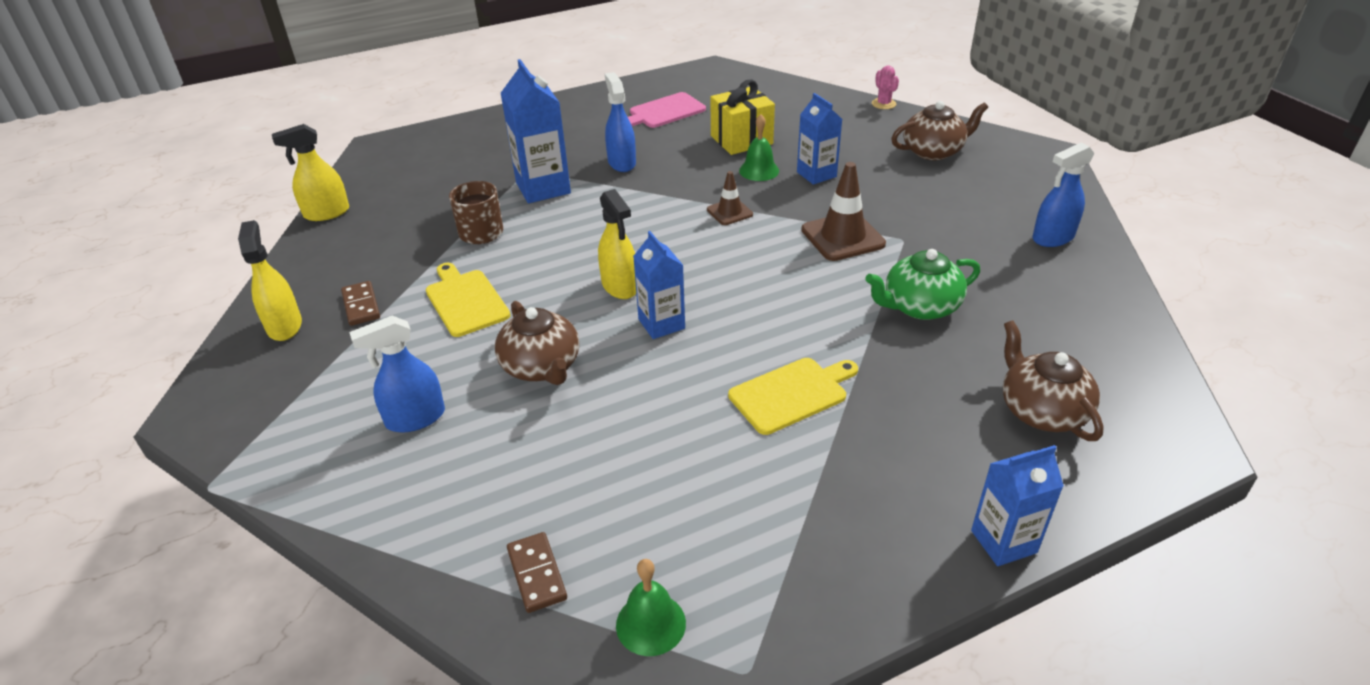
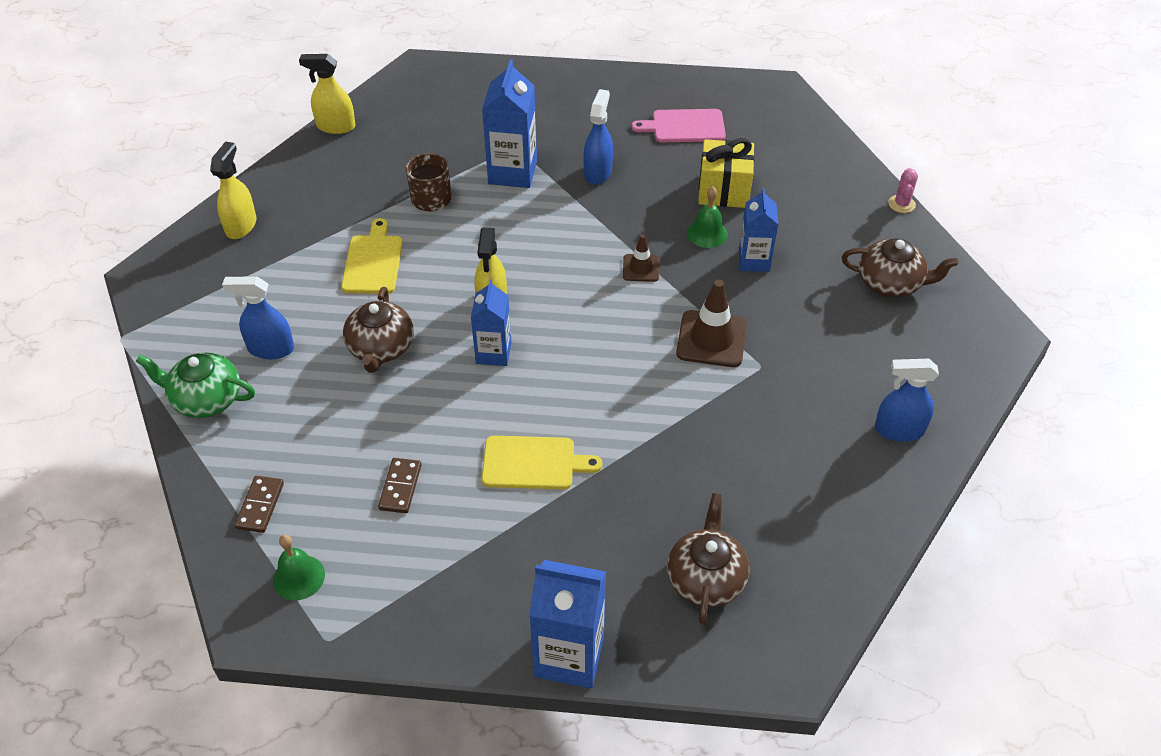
camera: 30 degrees right, 10 degrees up
(361, 305) = (301, 231): brown domino -> brown domino (400, 487)
(920, 306) = (707, 438): green teapot -> green teapot (206, 399)
(1003, 541) = (569, 656): blue carton -> blue carton, size x1.53

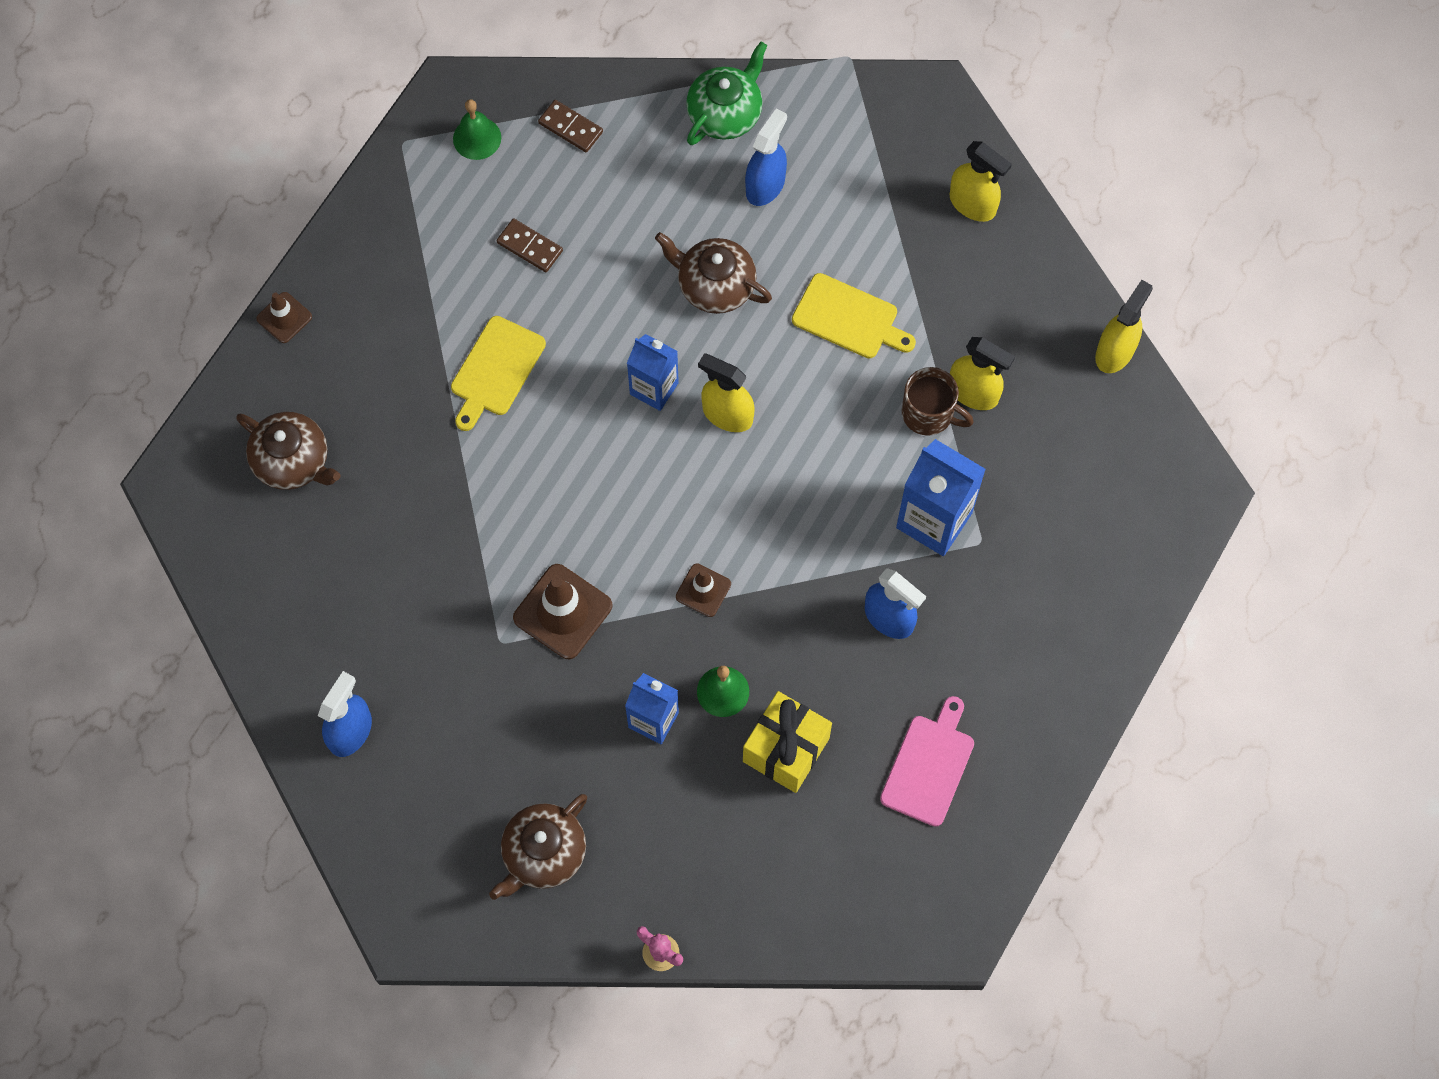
camera: 115 degrees right, 20 degrees up
(403, 181) = (973, 393): none -> yellow spray bottle
(569, 656) = (284, 318): blue carton -> brown traffic cone

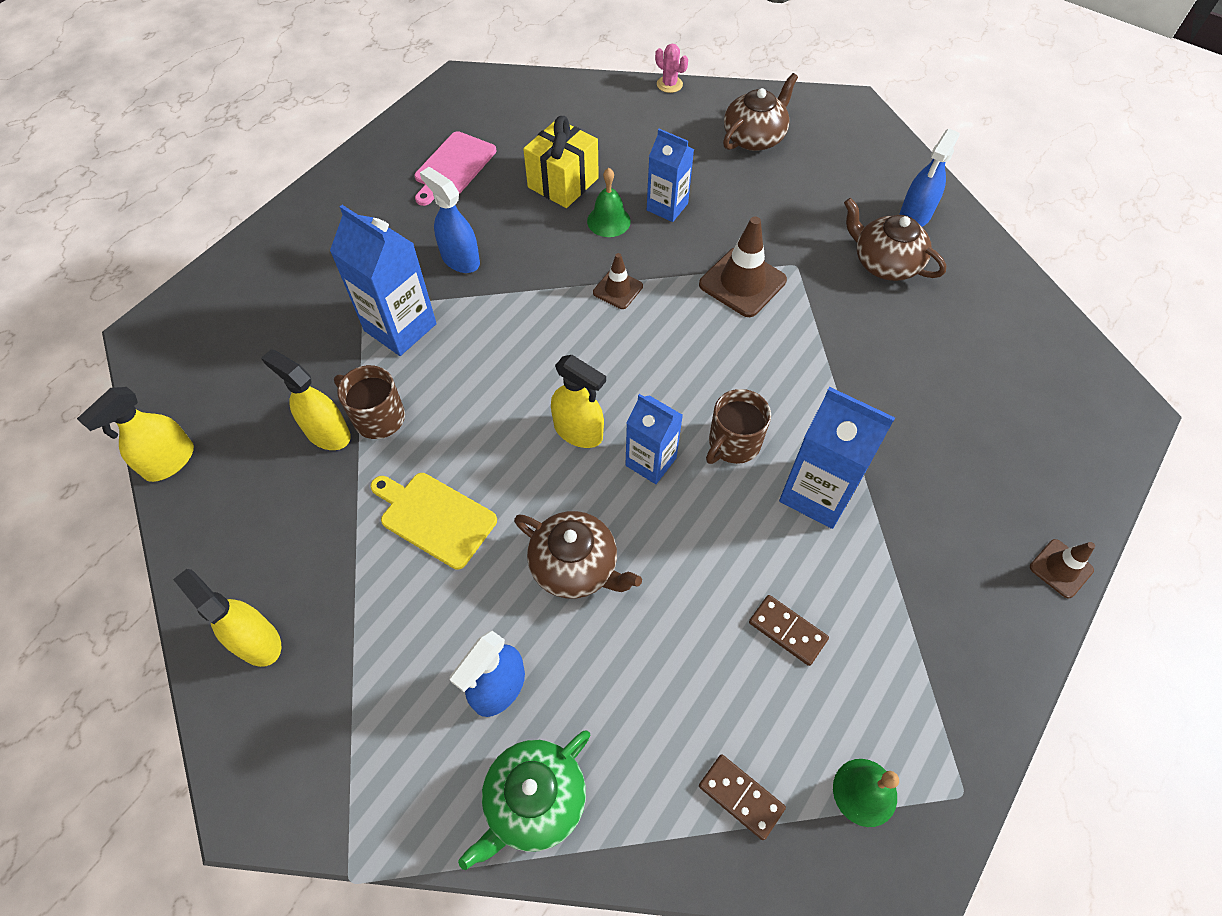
camera: 175 degrees left, 10 degrees down
(293, 461) = (1013, 421): brown teapot -> brown teapot (884, 263)
(495, 370) = (817, 493): yellow cutting board -> blue carton
(574, 414) = (733, 443): none -> brown mug

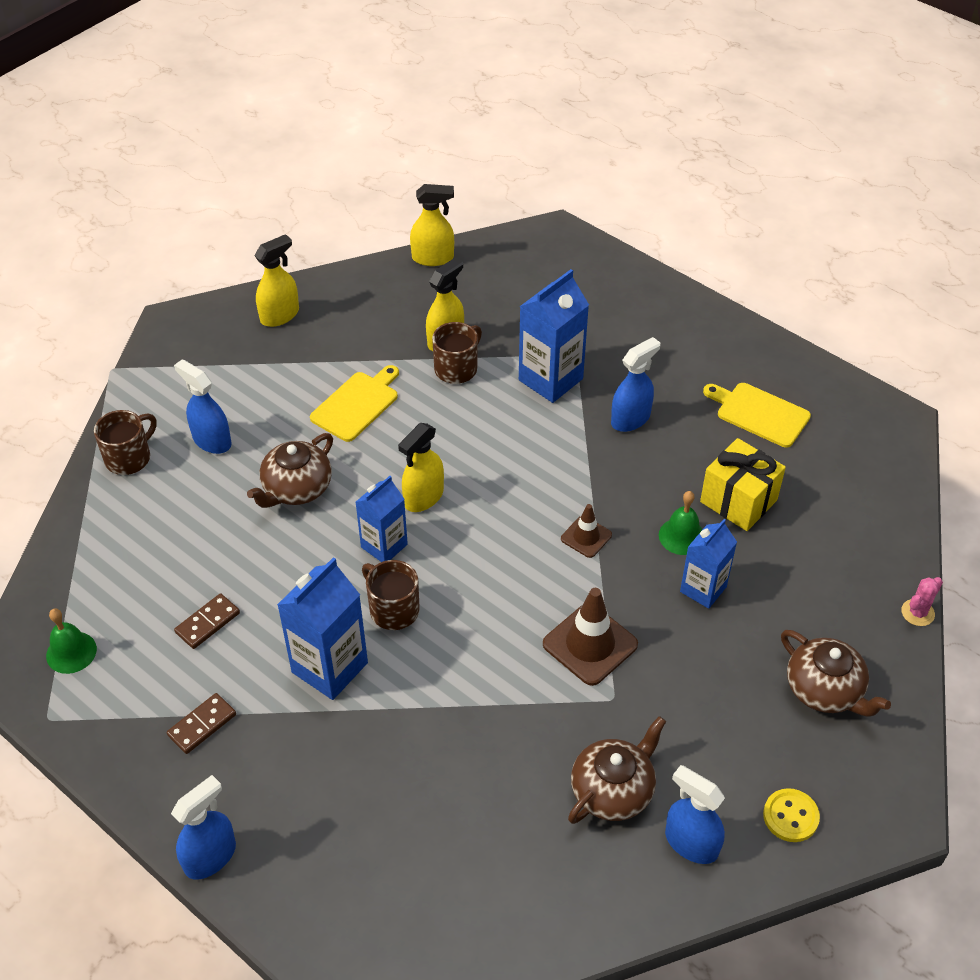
camera: 95 degrees right, 10 degrees down
(169, 461) = (433, 258): yellow spray bottle -> yellow spray bottle turned 135 degrees clockwise
(453, 167) = (759, 413): pink cutting board -> yellow cutting board
(534, 801) = (129, 458): green teapot -> brown mug
(741, 797) = (93, 574): brown domino -> brown domino (202, 725)
(872, 160) = (790, 816): none -> yellow button
(1061, 568) = (210, 856): brown traffic cone -> blue spray bottle

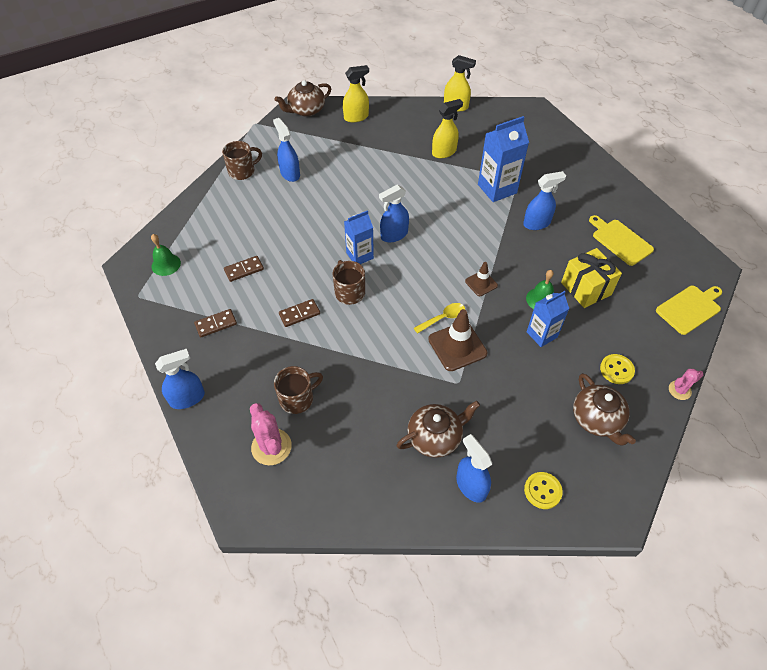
camera: 20 degrees right, 5 degrees up
(296, 488) = (324, 211): brown teapot -> brown teapot (306, 110)
(329, 667) = (299, 314): blue carton -> brown domino
(357, 404) = (378, 174): yellow cutting board -> yellow cutting board (690, 308)
(377, 886) = (271, 447): none -> pink cactus
(423, 497) = (394, 235): yellow spray bottle -> blue spray bottle
(457, 368) = (444, 169): brown mug -> brown mug (297, 398)
(552, 607) = (443, 318): none -> yellow spoon
(824, 609) = (616, 370): none -> yellow button

